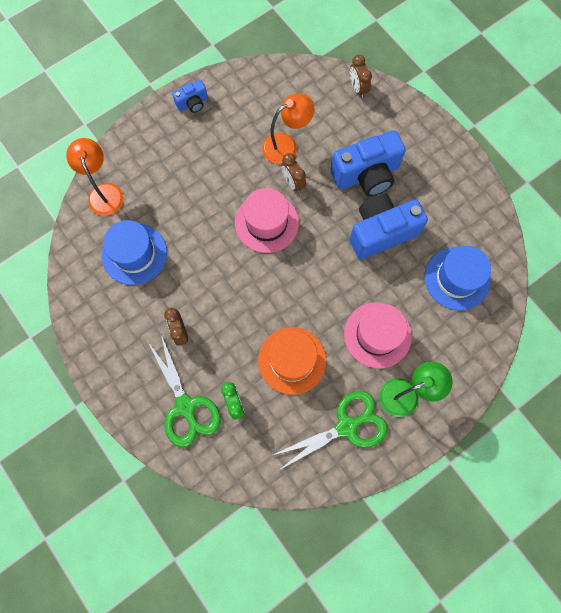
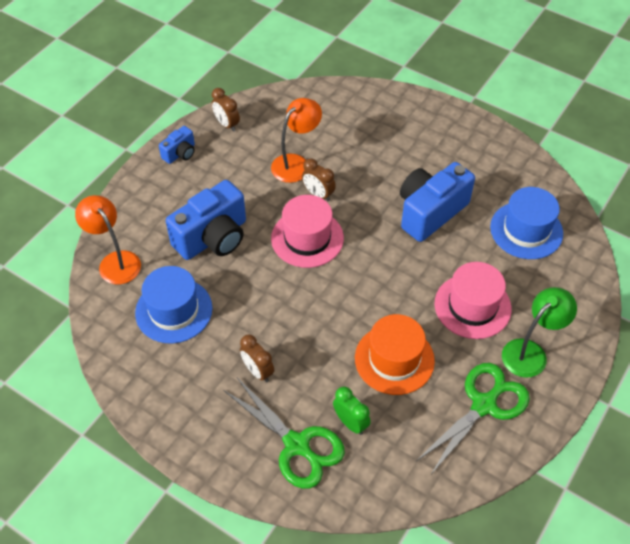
camera: 20 degrees left, 20 degrees down
(357, 88) = (346, 96): brown clock -> brown clock (226, 124)
(366, 175) = (390, 166): blue camera -> blue camera (213, 238)

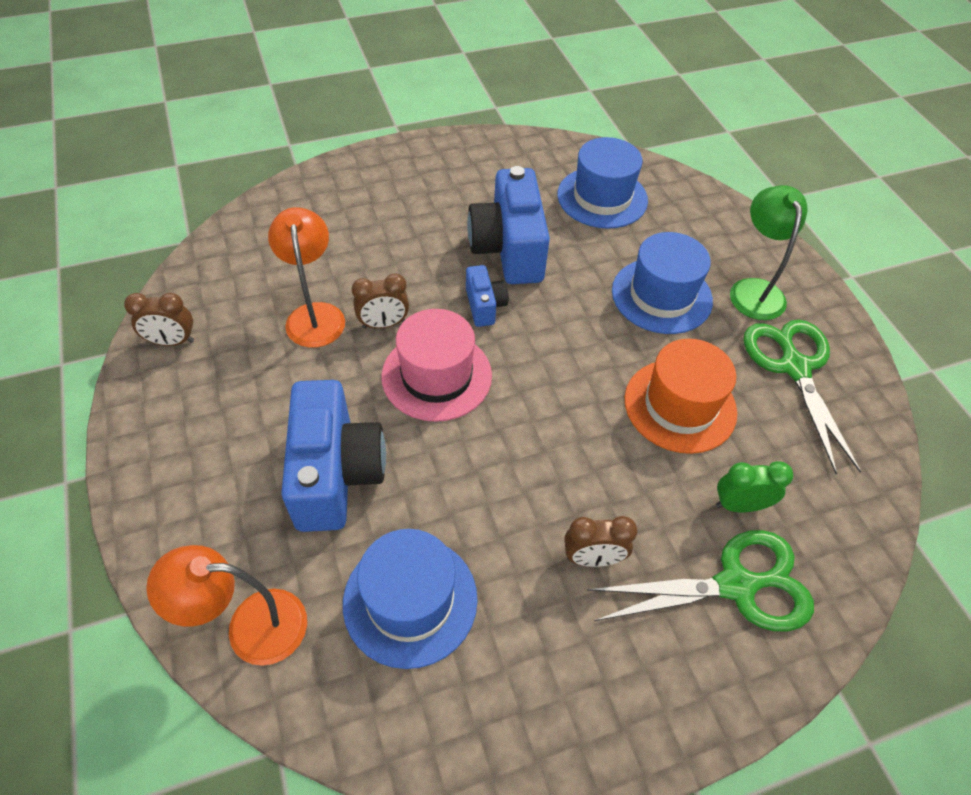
camera: 55 degrees left, 0 degrees up
(180, 153) = (155, 421): blue camera -> blue camera (484, 306)
(472, 306) = (661, 295): pink hat -> blue hat

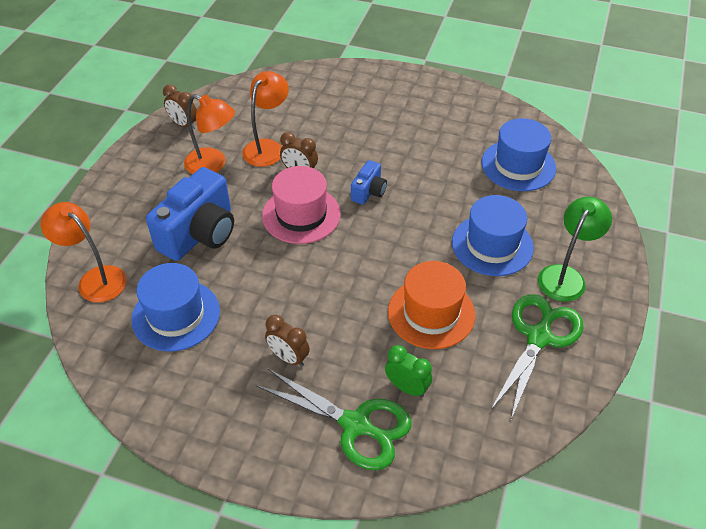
camera: 40 degrees right, 5 degrees down
(265, 374) = (213, 165): none -> orange lamp
(509, 249) = (419, 167): blue camera -> none

